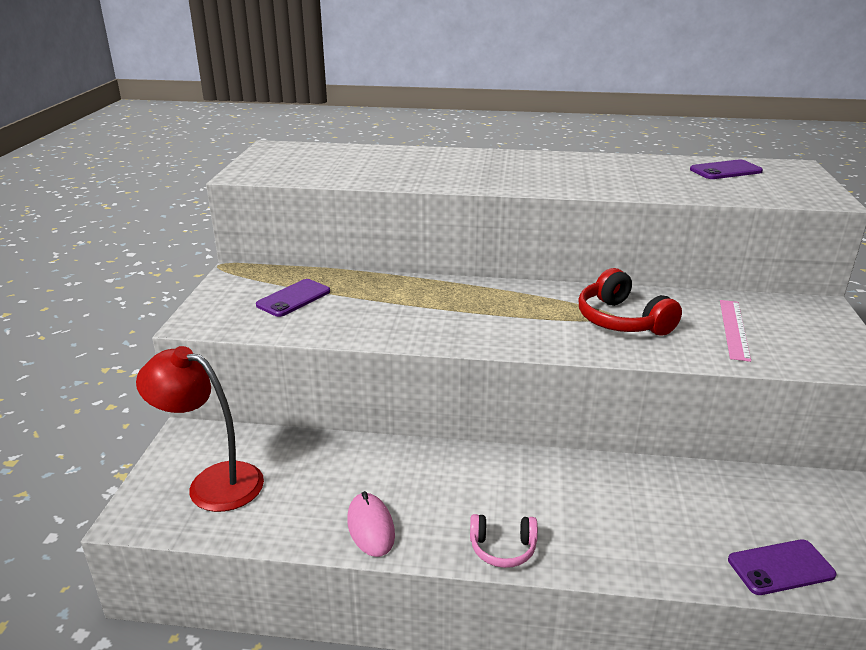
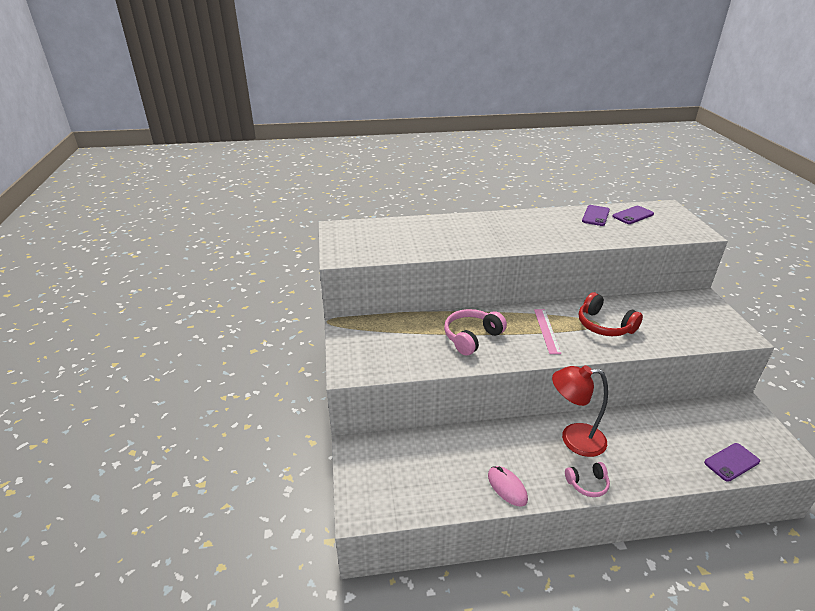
camera: 15 degrees left, 5 degrees up
(213, 482) = (393, 478): red lamp -> red lamp (574, 439)
(293, 298) = (398, 341): purple phone -> purple phone (595, 216)
(402, 308) = (472, 337): none -> pink headphones
(734, 329) = (667, 321): pink ruler -> pink ruler (547, 330)

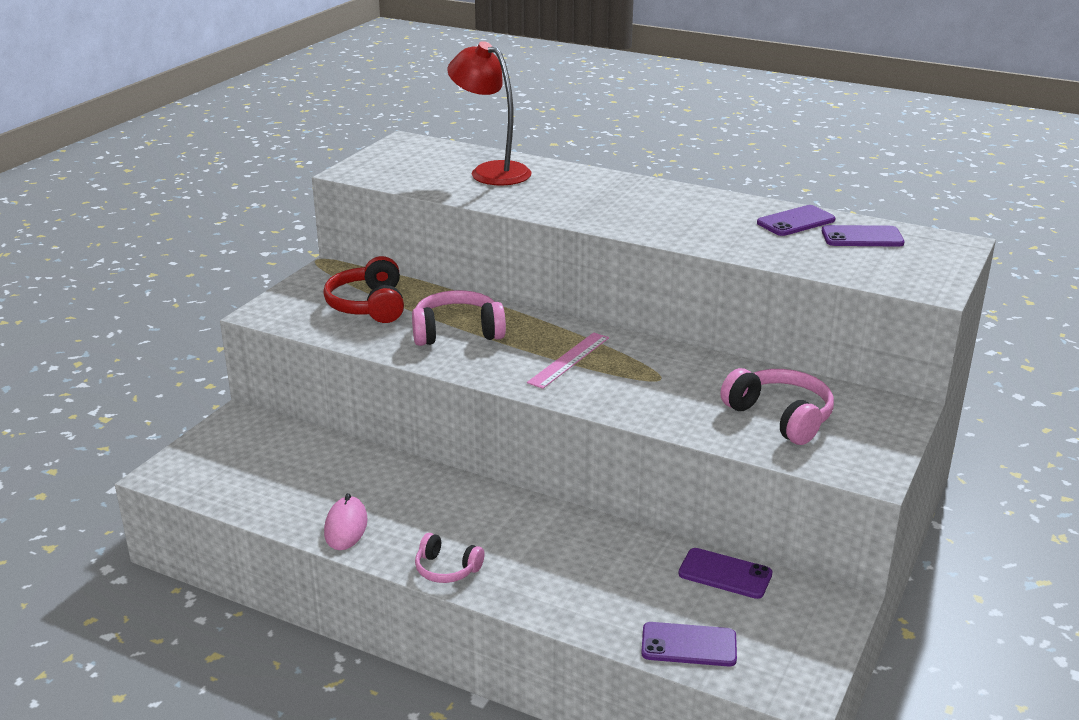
camera: 35 degrees right, 5 degrees down
(574, 439) = (503, 522): red lamp -> red lamp (491, 171)
(604, 325) = (663, 384): red headphones -> red headphones (369, 305)
(672, 322) = (780, 417): none -> pink headphones
(692, 414) = (725, 574): none -> purple phone

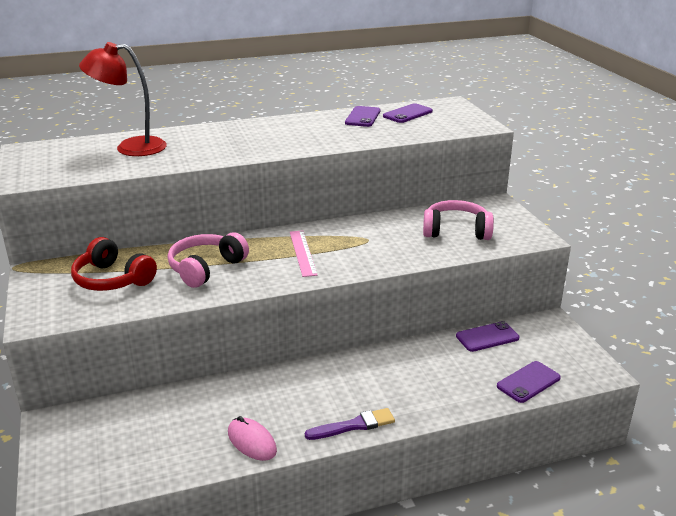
camera: 45 degrees left, 0 degrees up
(446, 569) = (354, 425): pink headphones -> purple brush

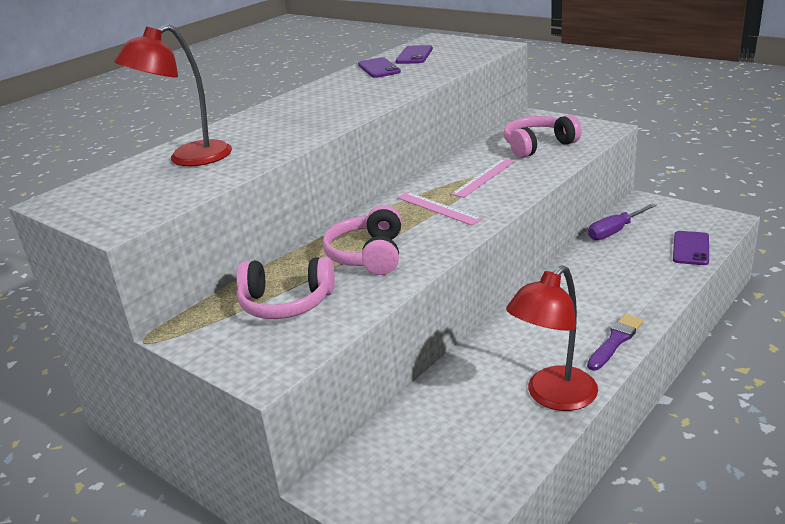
camera: 30 degrees left, 0 degrees up
(112, 279) = (286, 303): red headphones -> pink headphones
(252, 442) = (553, 397): pink mouse -> red lamp
(372, 241) = (484, 177): none -> pink ruler
(487, 337) = (615, 231): purple phone -> purple screwdriver

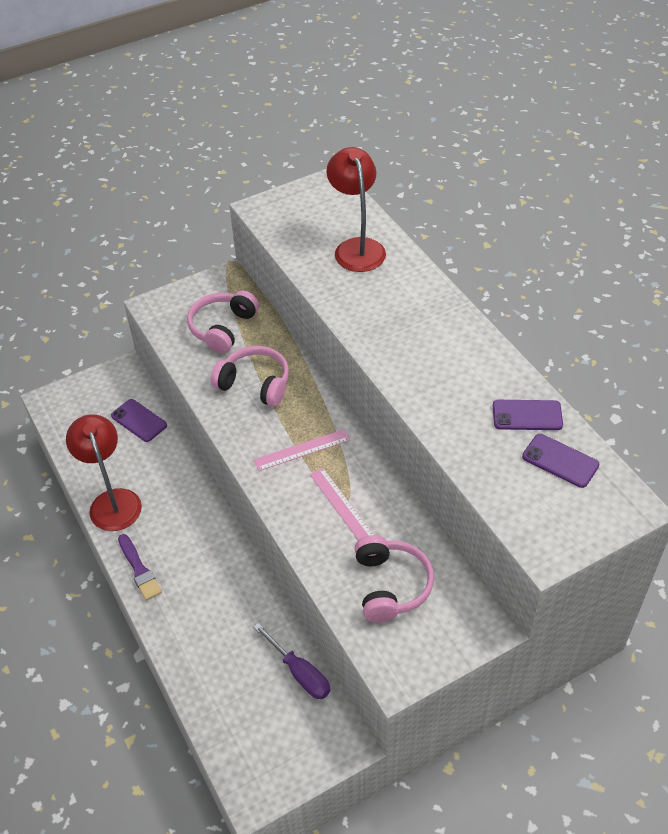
camera: 110 degrees right, 20 degrees up
(615, 231) = (300, 673): purple screwdriver -> purple screwdriver turned 150 degrees clockwise
(691, 248) = (223, 717): purple phone -> purple phone (139, 421)

